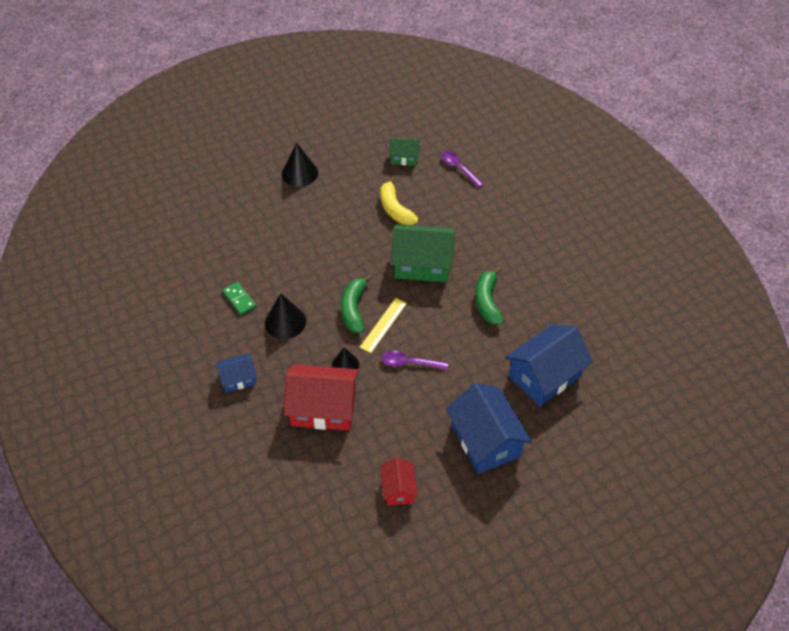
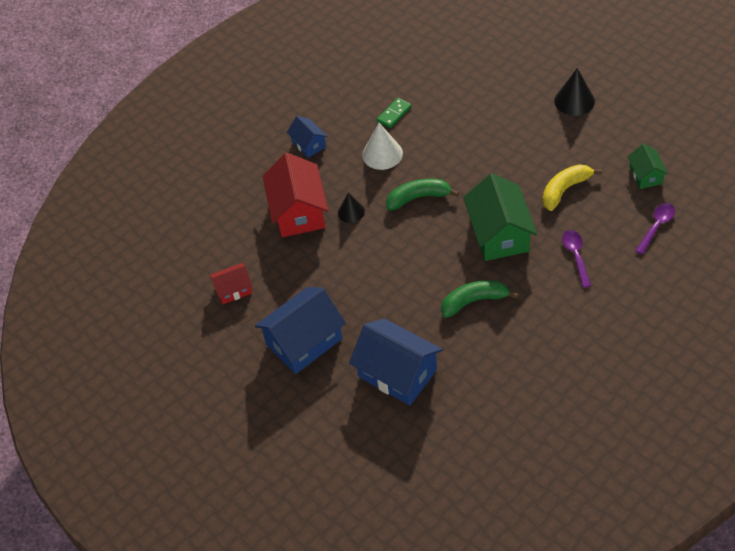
camera: 80 degrees right, 0 degrees up
(285, 322) = (382, 154): black cone -> white cone
(383, 325) = (408, 226): yellow ruler -> none
(409, 363) = (371, 259): purple spoon -> purple spoon (576, 256)

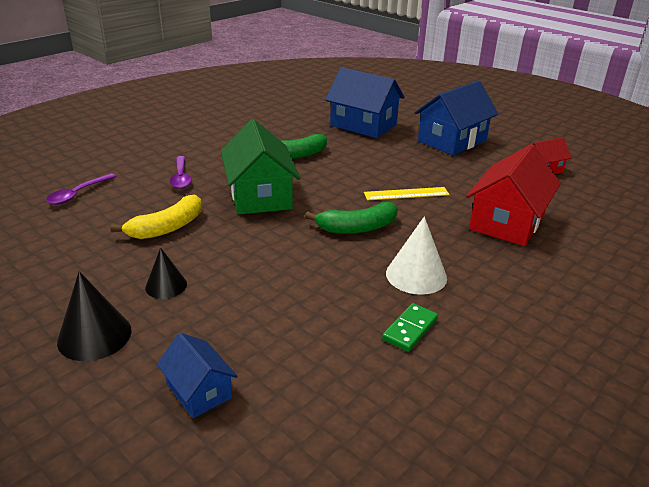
camera: 170 degrees right, 20 degrees down
(298, 211) = (507, 222): red house -> red house turned 45 degrees clockwise
(309, 144) = (535, 292): blue house -> blue house (199, 390)
(351, 212) = (440, 219): black cone -> black cone (166, 285)
(372, 243) = (406, 194): none -> yellow ruler
(645, 175) = (53, 237): green house -> none

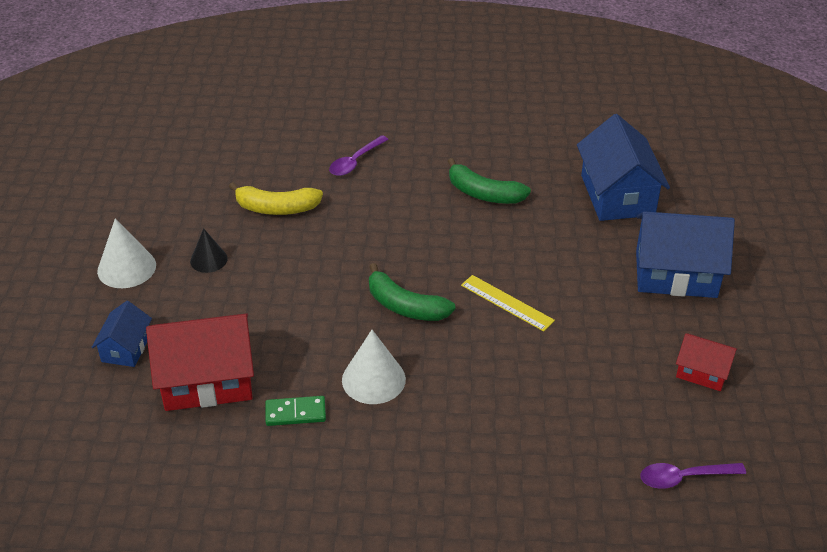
camera: 50 degrees right, 10 degrees up
(78, 194) = (264, 133): purple spoon -> purple spoon (684, 477)
(94, 336) = (126, 268): black cone -> white cone
(260, 195) = (385, 221): green house -> none
(507, 222) = (541, 395): red house -> red house (207, 380)

